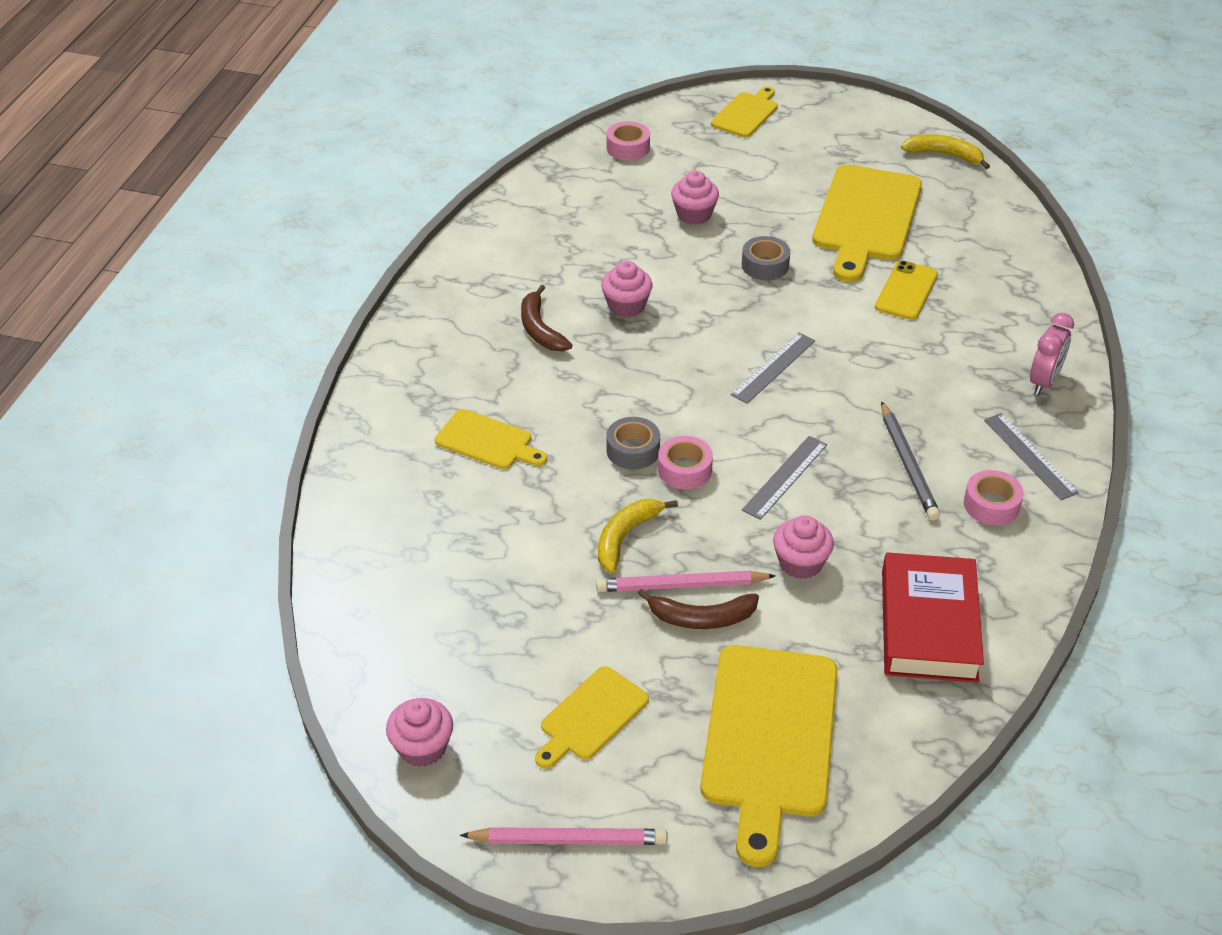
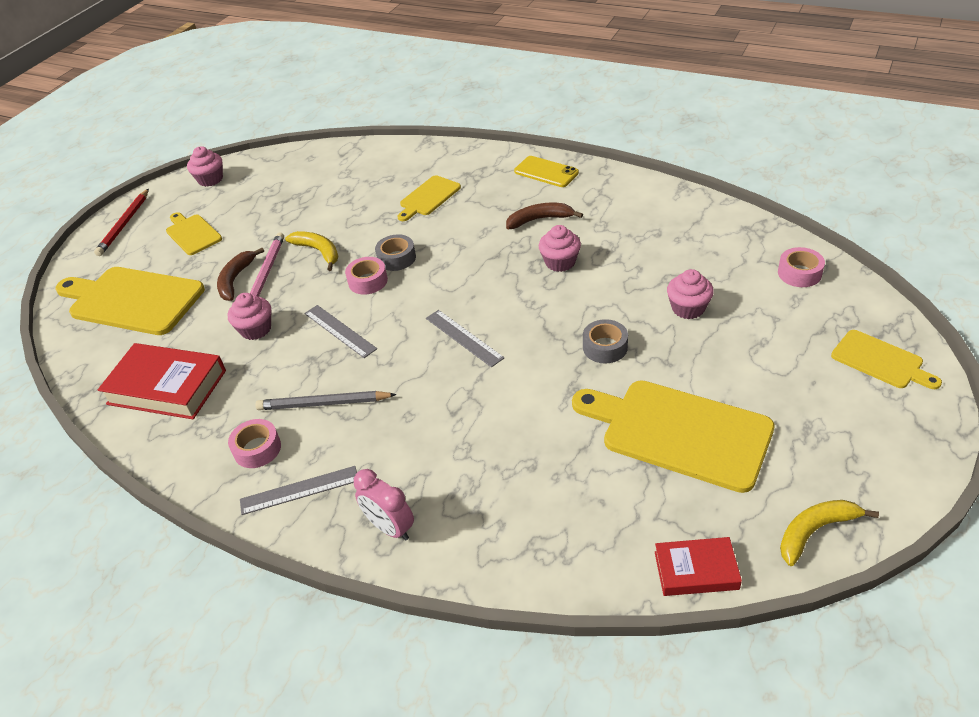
camera: 105 degrees right, 0 degrees up
(568, 840) = (124, 224): pink pencil -> red pencil
(906, 291) = (551, 444): yellow phone -> yellow phone (546, 172)
(944, 155) = (815, 531): yellow banana -> yellow banana turned 150 degrees counterclockwise
(1006, 209) = (696, 570): none -> red book

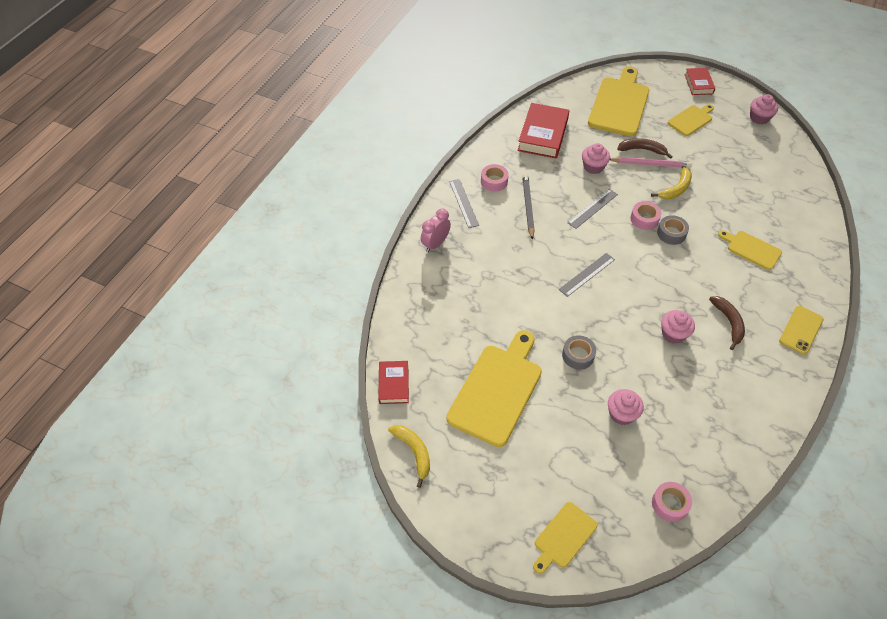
camera: 85 degrees right, 10 degrees up
(124, 224) = (698, 84): red pencil -> red book

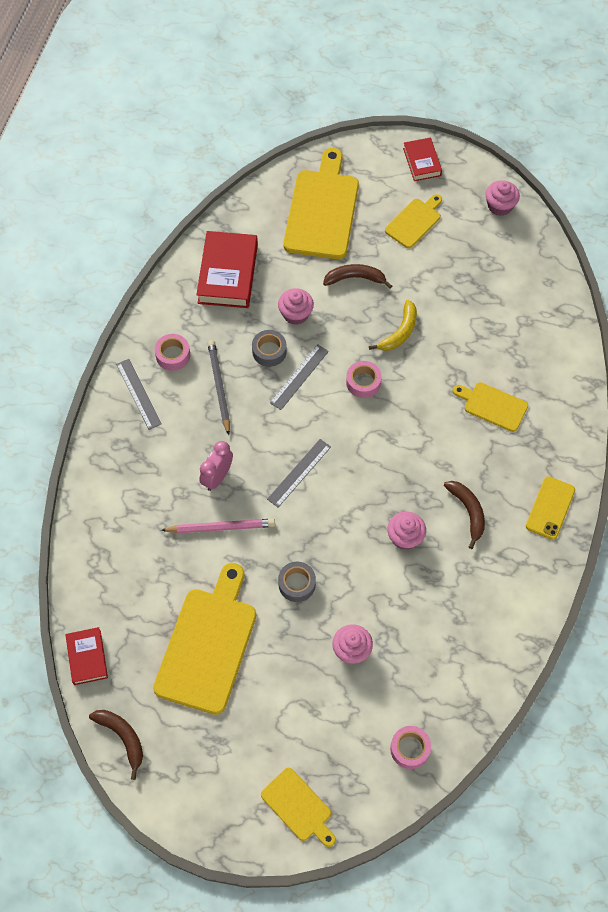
camera: 10 degrees left, 10 degrees up
(414, 452) = (123, 738): yellow banana -> brown banana
(435, 244) = (111, 459): pink clock -> pink clock (217, 477)
(563, 537) = (298, 807): yellow cutting board -> yellow cutting board turned 75 degrees counterclockwise
(650, 164) = (366, 299): pink pencil -> pink pencil (221, 527)
(671, 233) = (397, 398): grey tape -> grey tape (269, 351)

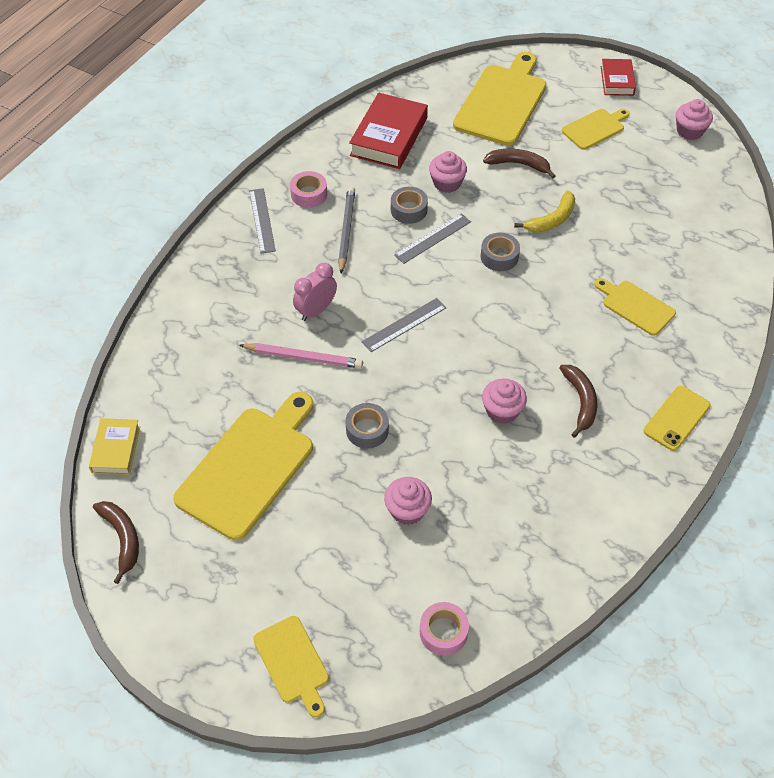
camera: 15 degrees right, 10 degrees down
(87, 657) = (116, 449): red book -> yellow book
(363, 382) = (499, 257): pink tape -> grey tape

